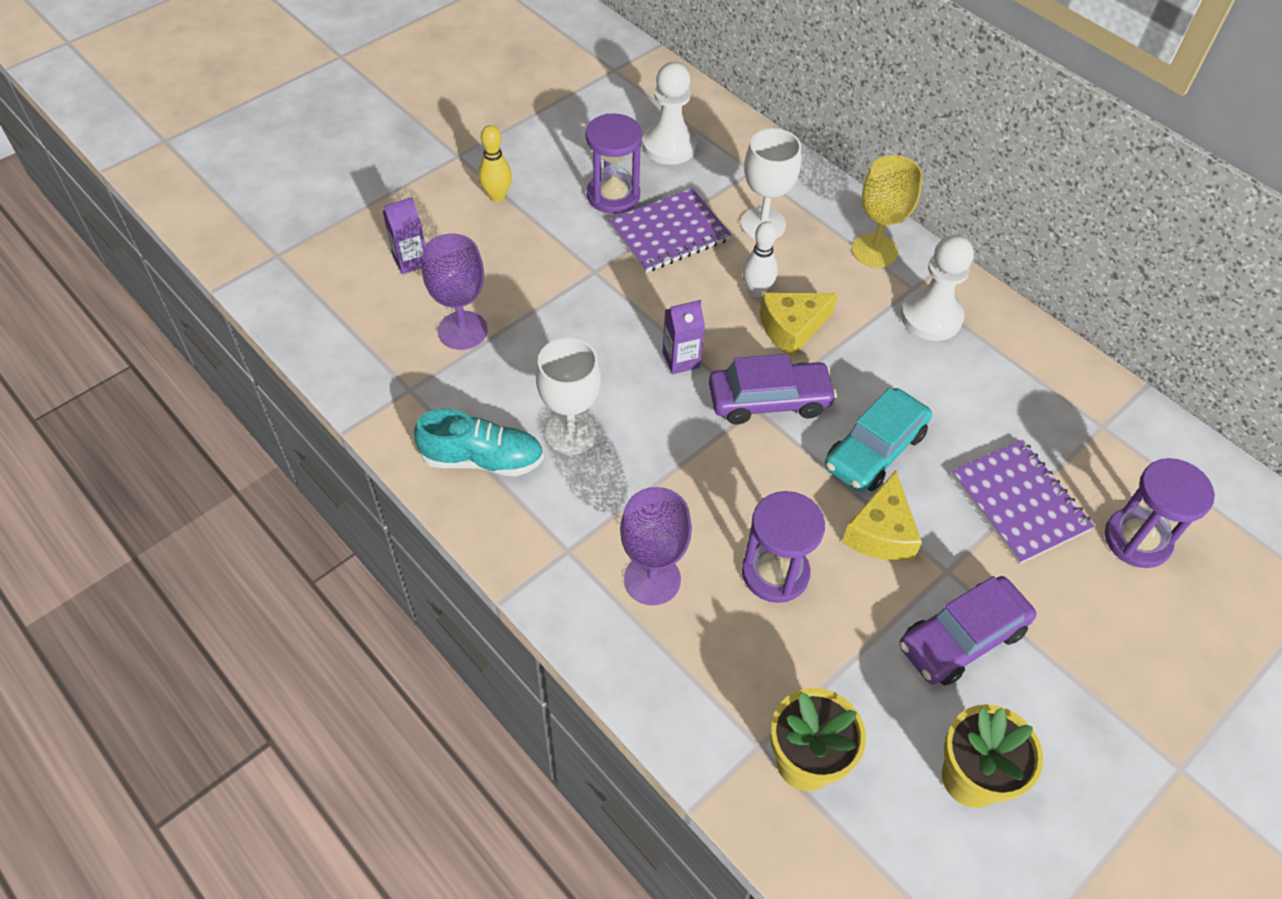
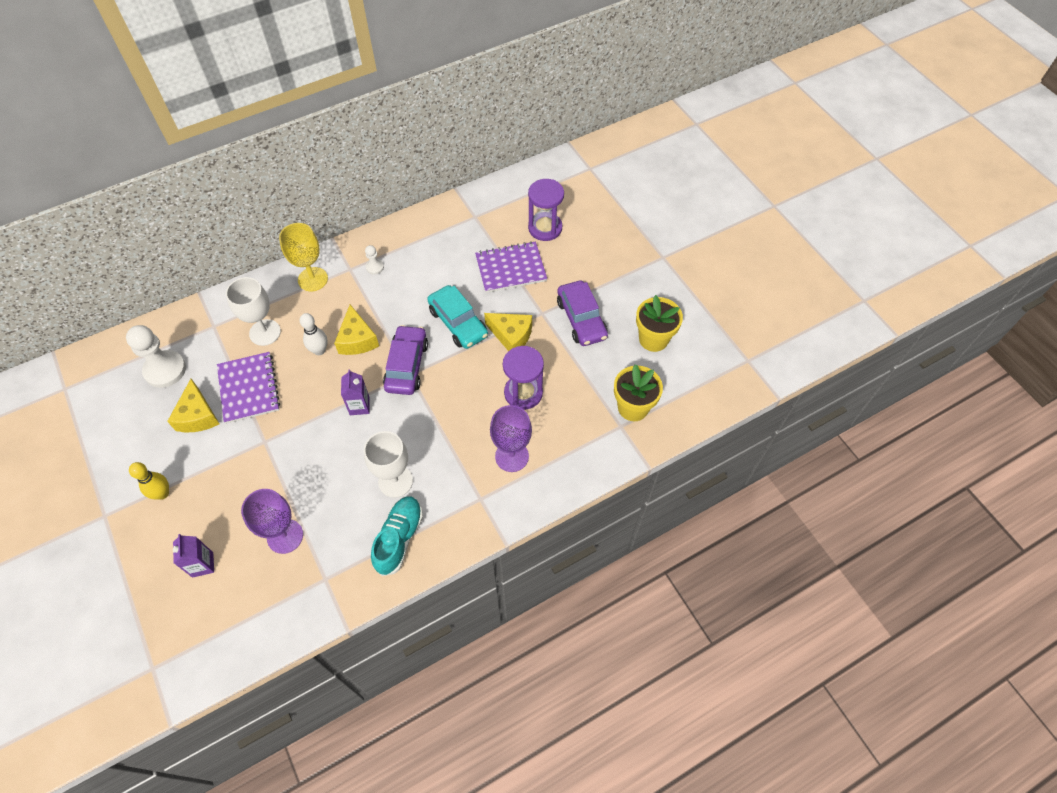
camera: 75 degrees left, 5 degrees up
(613, 195) = (197, 416): purple hourglass -> yellow cheese
(931, 317) = (375, 267): white pawn -> white pawn, size x0.48

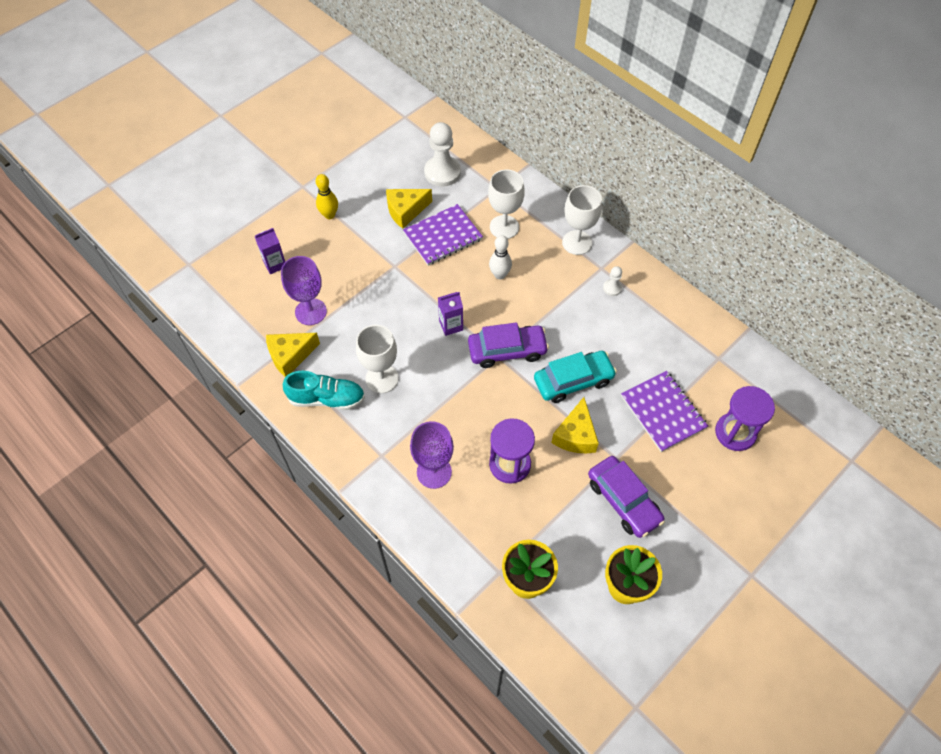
camera: 75 degrees right, 0 degrees up
(313, 279) = (577, 242): yellow goblet -> white goblet
(357, 339) = (522, 300): yellow cheese -> yellow cheese (290, 356)
(458, 323) = (573, 381): turquoise car -> turquoise car turned 150 degrees counterclockwise
(581, 319) = (623, 501): purple car -> purple car turned 90 degrees counterclockwise

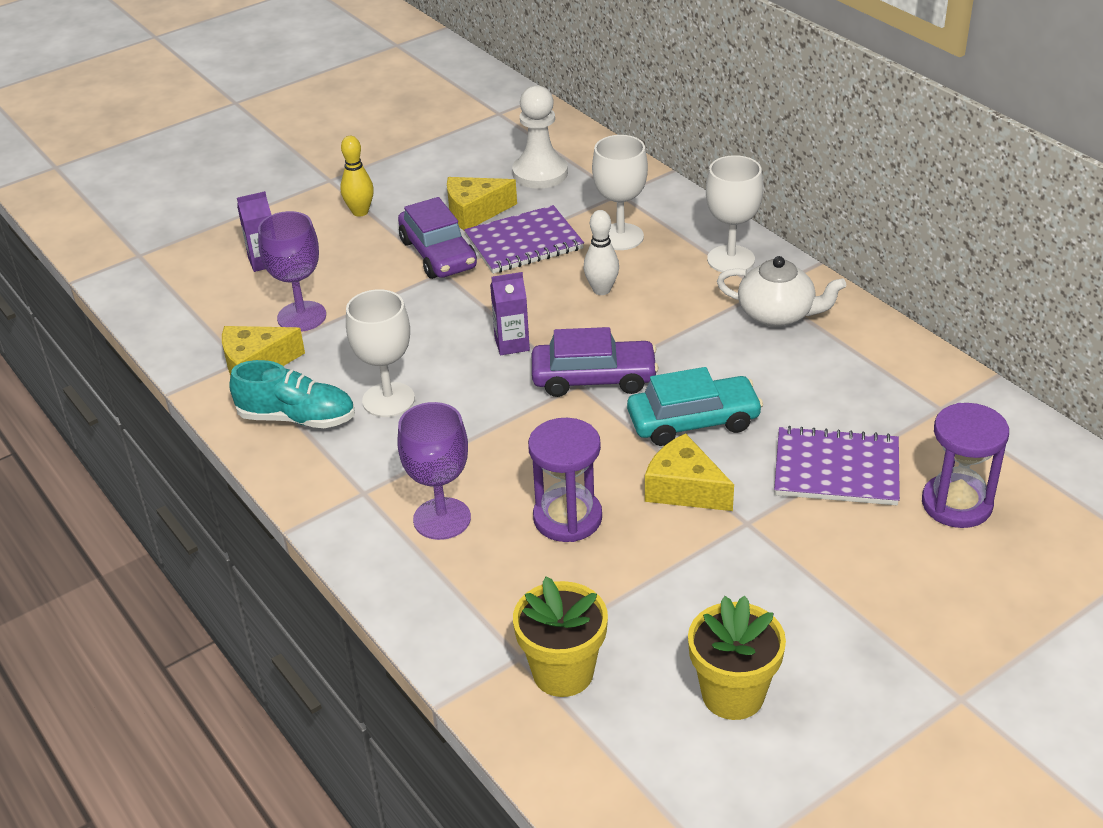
camera: 10 degrees right, 20 degrees down
(575, 435) = (684, 489): yellow cheese -> yellow cheese turned 105 degrees clockwise
(612, 288) = (777, 314): white pawn -> white teapot
(623, 501) = (749, 579): purple car -> purple car (438, 254)
(663, 412) = (836, 469): purple notebook -> purple notebook turned 60 degrees counterclockwise

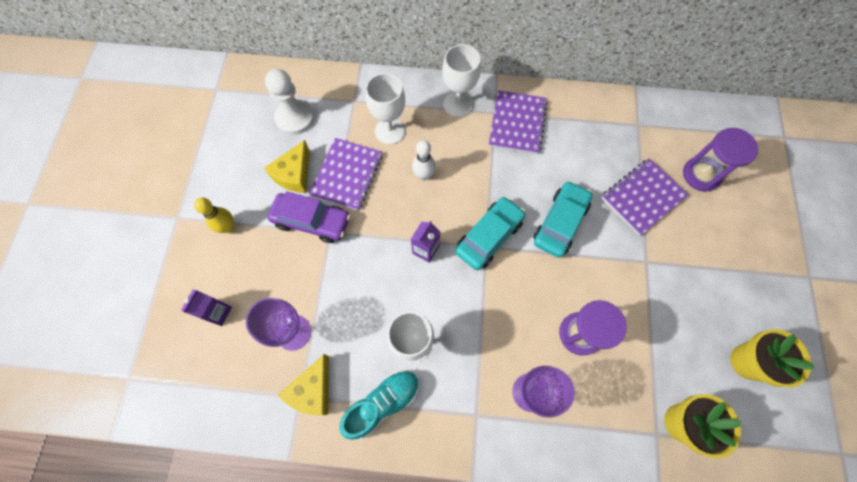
camera: 50 degrees left, 30 degrees up
(594, 378) = (489, 237): purple car -> turquoise car
(684, 489) = (603, 267): yellow cheese -> none
(777, 314) = (517, 123): white teapot -> purple notebook

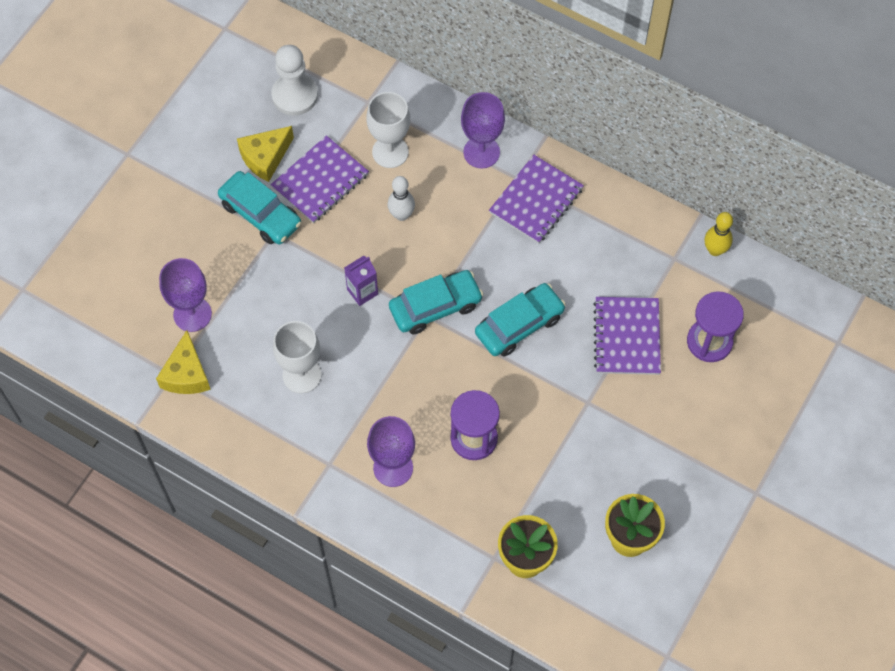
camera: 25 degrees right, 5 degrees down
(218, 312) = (129, 265): purple carton -> none
(228, 227) = (173, 185): yellow bowling pin -> yellow bowling pin (715, 250)
(312, 221) = (260, 214): purple car -> turquoise car
(313, 390) = (186, 374): yellow cheese -> yellow cheese turned 45 degrees counterclockwise
(382, 403) = (246, 414): turquoise shoe -> none
(458, 104) = (481, 152): white goblet -> purple goblet
(642, 197) = (626, 337): purple notebook -> purple notebook turned 75 degrees counterclockwise

